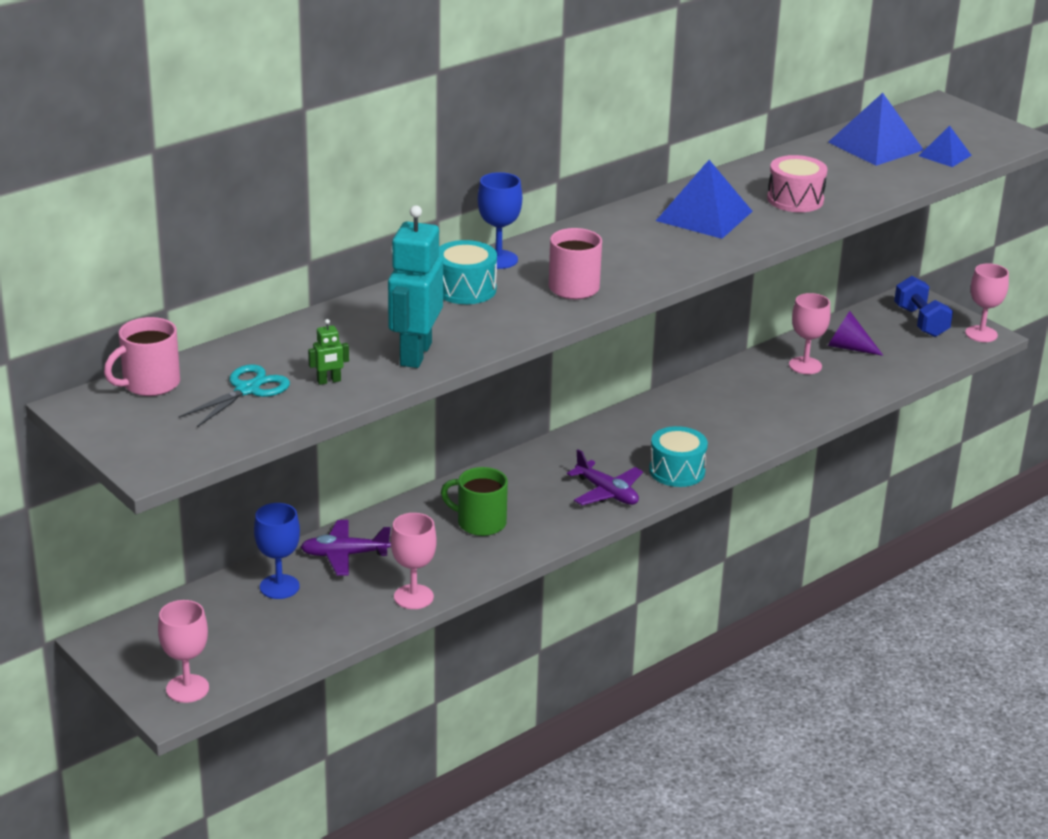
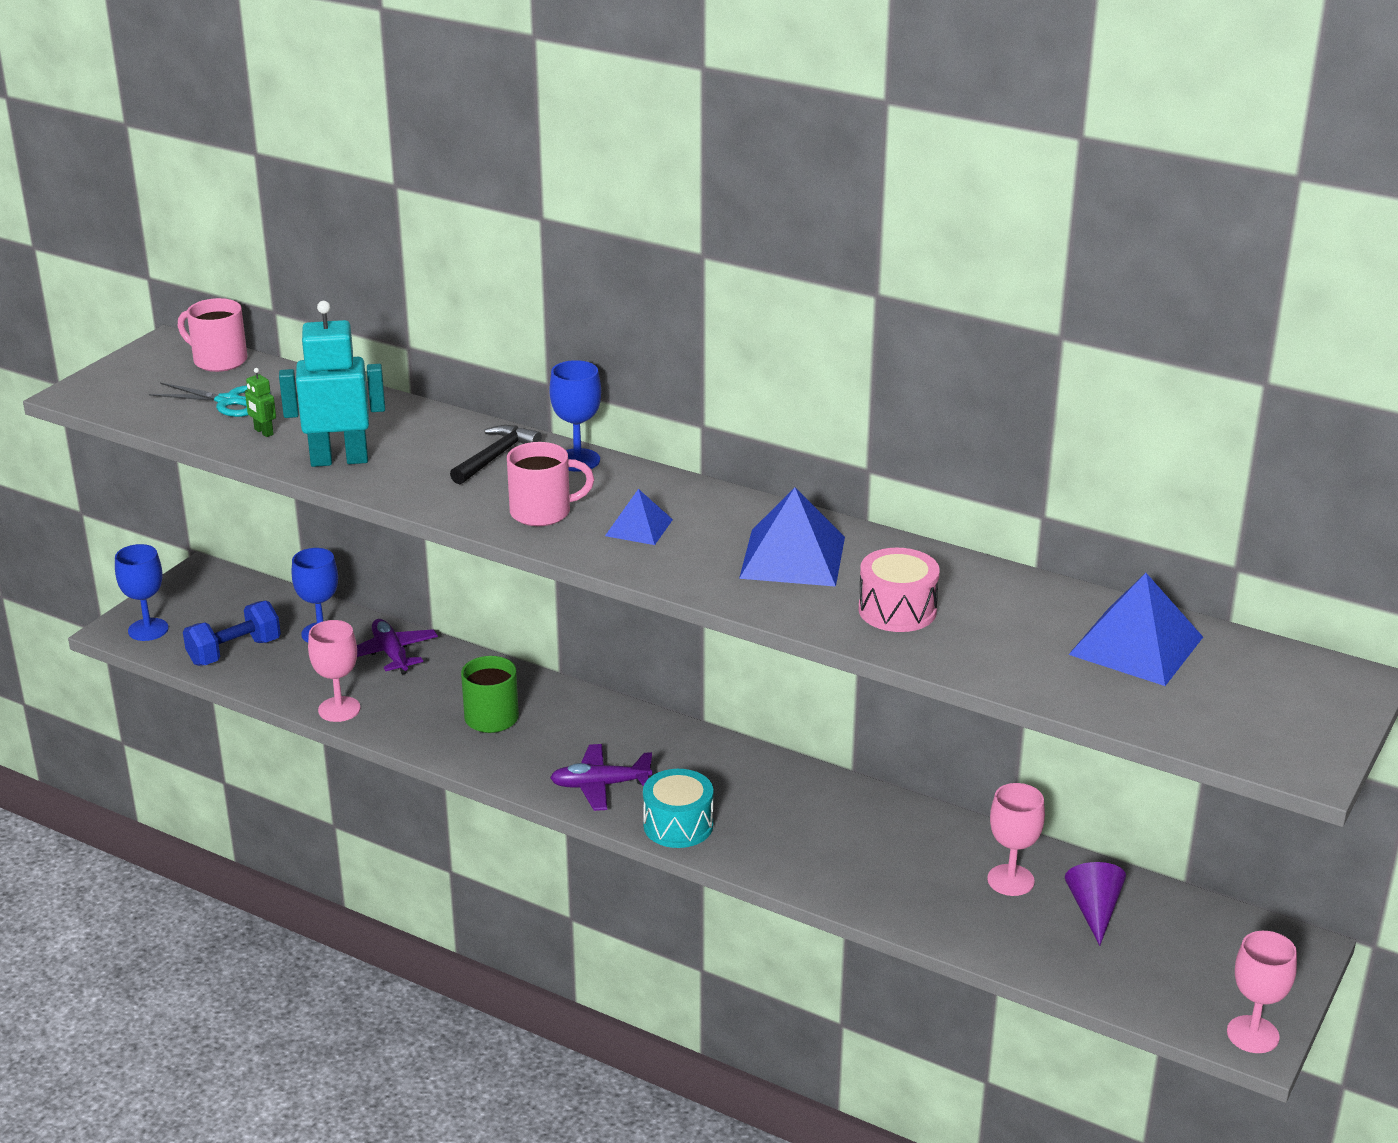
camera: 70 degrees right, 0 degrees up
(187, 688) = (148, 629): pink goblet -> blue goblet
(465, 289) = (495, 457): turquoise drum -> black hammer
(607, 493) = (600, 785): purple plane -> purple plane turned 60 degrees clockwise
(920, 322) = (1233, 967): blue dumbbell -> blue dumbbell (234, 652)
(944, 155) = (1164, 705): blue pyramid -> blue pyramid (639, 527)

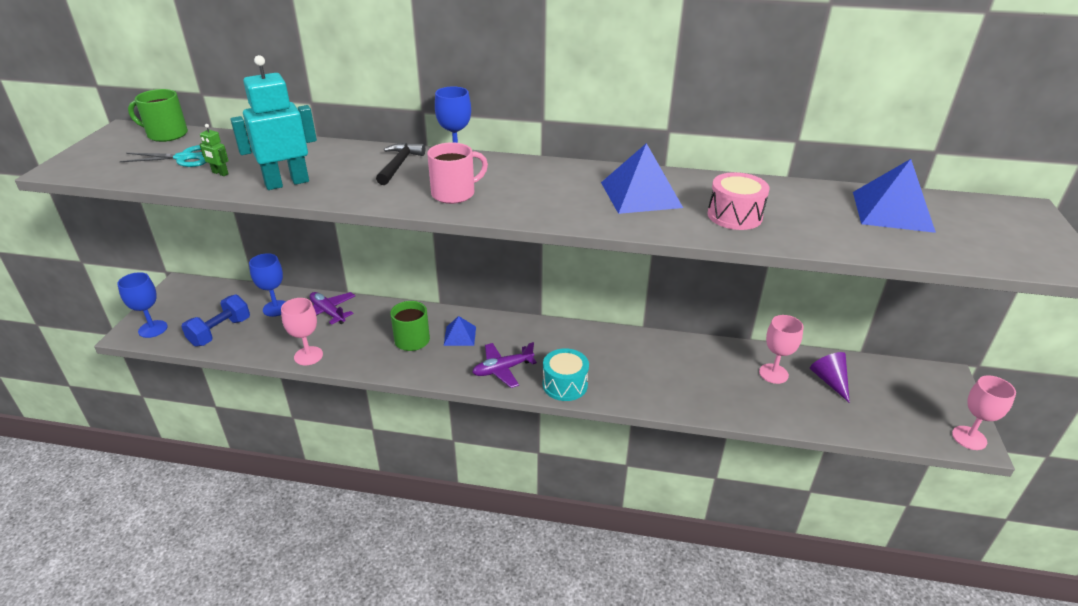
camera: 20 degrees left, 5 degrees up
(218, 360) = (166, 134): pink mug -> green mug
(639, 527) = (527, 193): blue pyramid -> blue pyramid (460, 335)

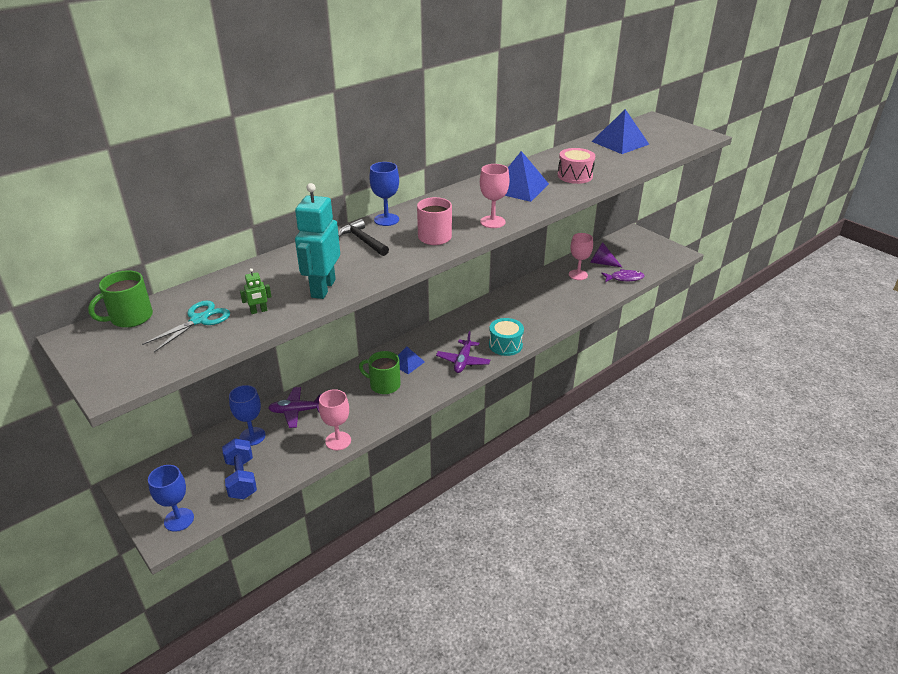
camera: 50 degrees left, 0 degrees up
(828, 416) = (624, 278): none -> purple fish
(969, 438) = (676, 252): pink goblet -> pink goblet (492, 222)

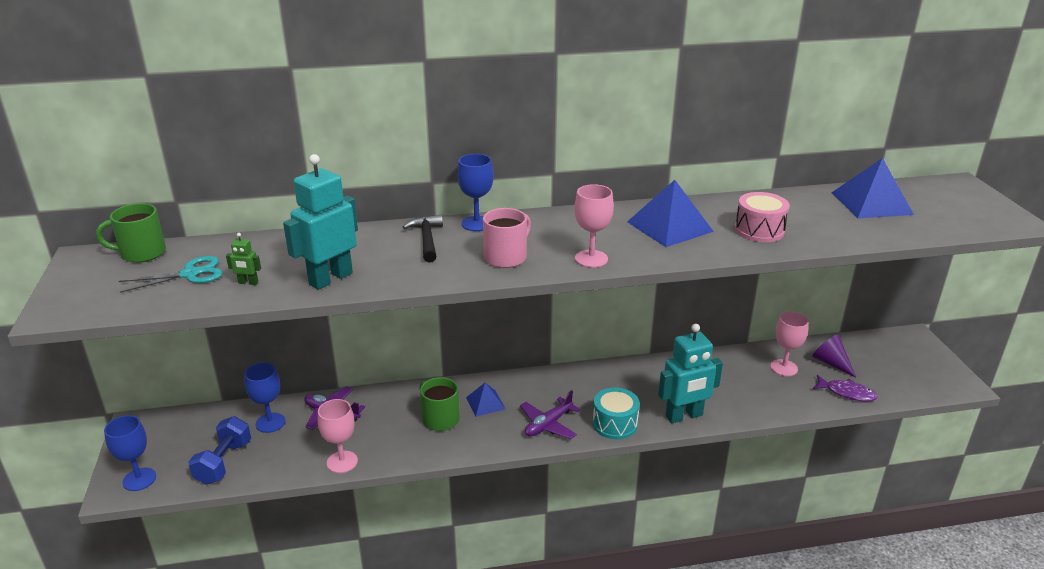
camera: 30 degrees right, 5 degrees down
(544, 325) = (684, 416): none -> turquoise robot

